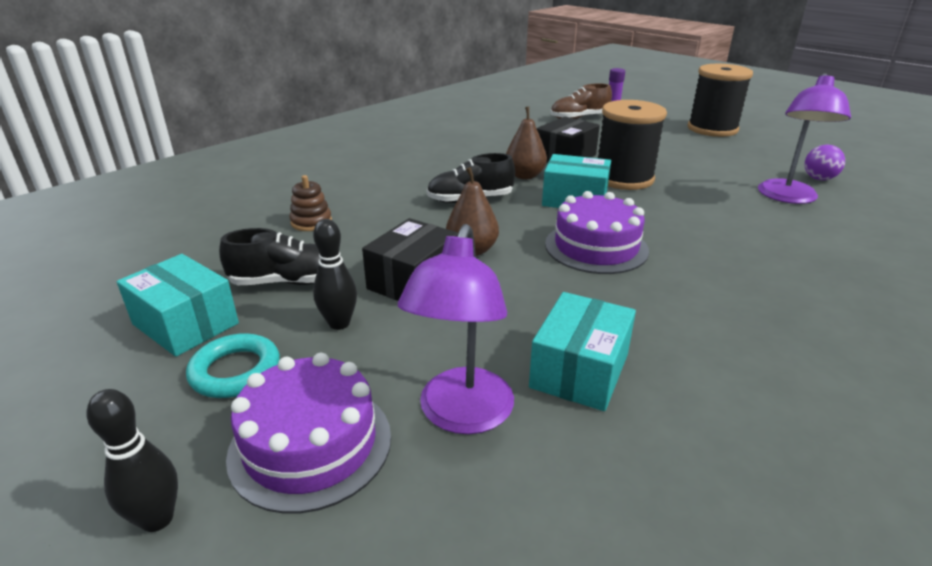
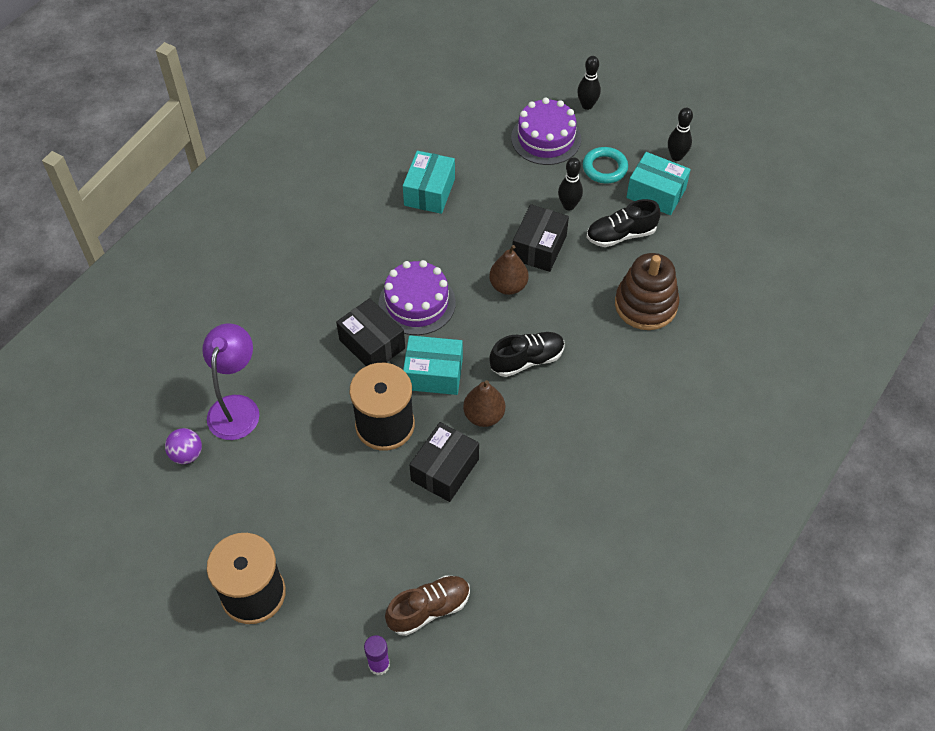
camera: 170 degrees right, 25 degrees up
(88, 374) = (676, 156): none -> black bowling pin
(311, 222) = (645, 305): brown stacking toy -> brown stacking toy, size x1.90
(461, 415) = (484, 160): purple lamp -> none
(649, 222) = (372, 344): none -> black box

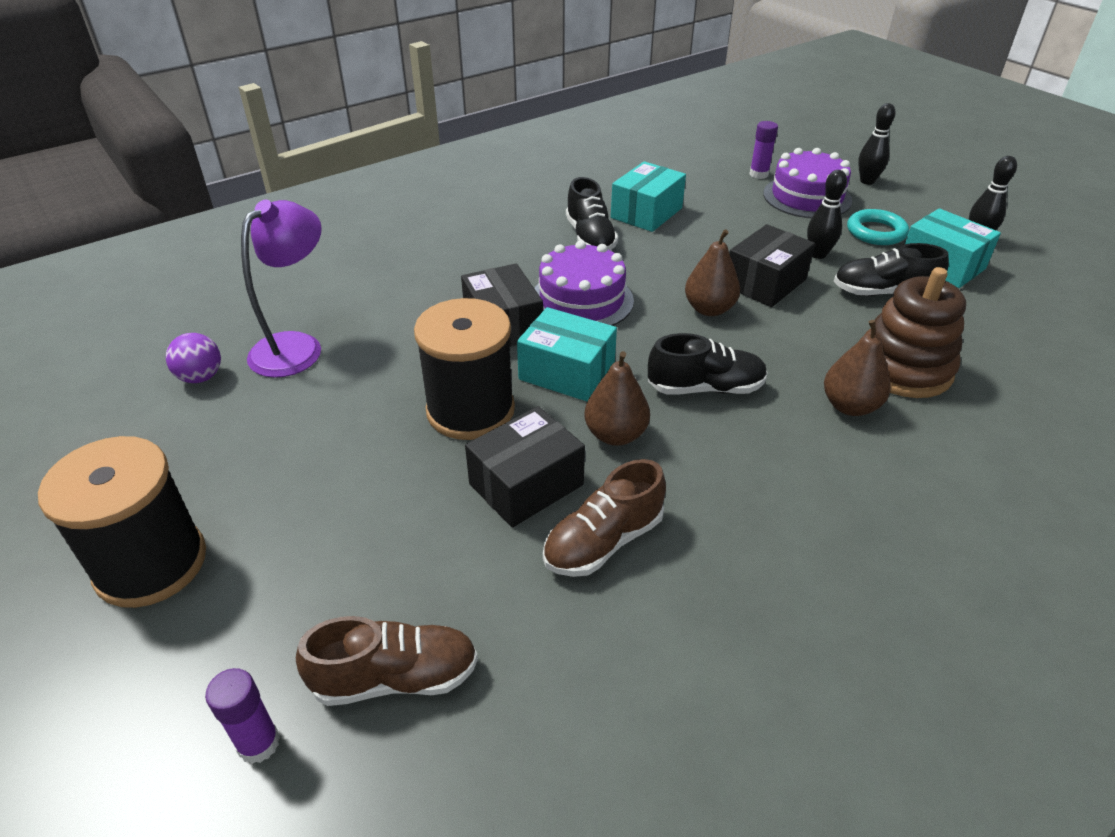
camera: 20 degrees right, 15 degrees down
(397, 233) = (590, 238): none -> black shoe
(502, 118) = (759, 174): none -> purple glue stick
(504, 494) = (603, 541): none -> brown shoe
(619, 348) = (850, 406): none -> brown pear

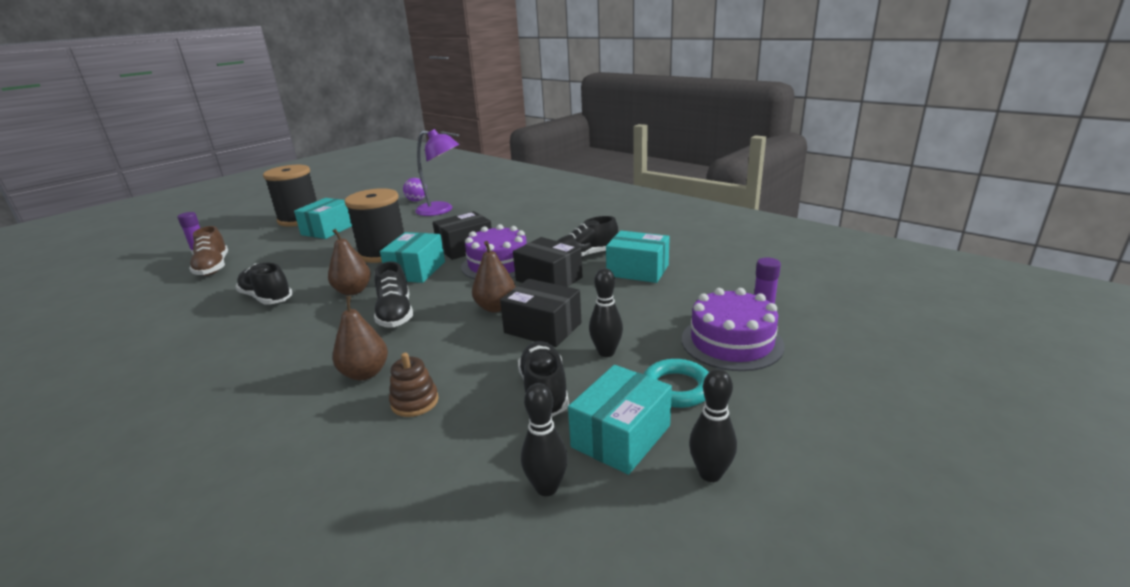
camera: 80 degrees right, 15 degrees down
(280, 499) = (328, 229): none -> turquoise box
(526, 484) = (318, 274): black box -> black box (549, 279)
(603, 541) = (267, 298): brown shoe -> black shoe
(867, 181) = (814, 382): black bowling pin -> black bowling pin (546, 487)
(903, 368) = (414, 402): brown stacking toy -> brown stacking toy, size x0.53

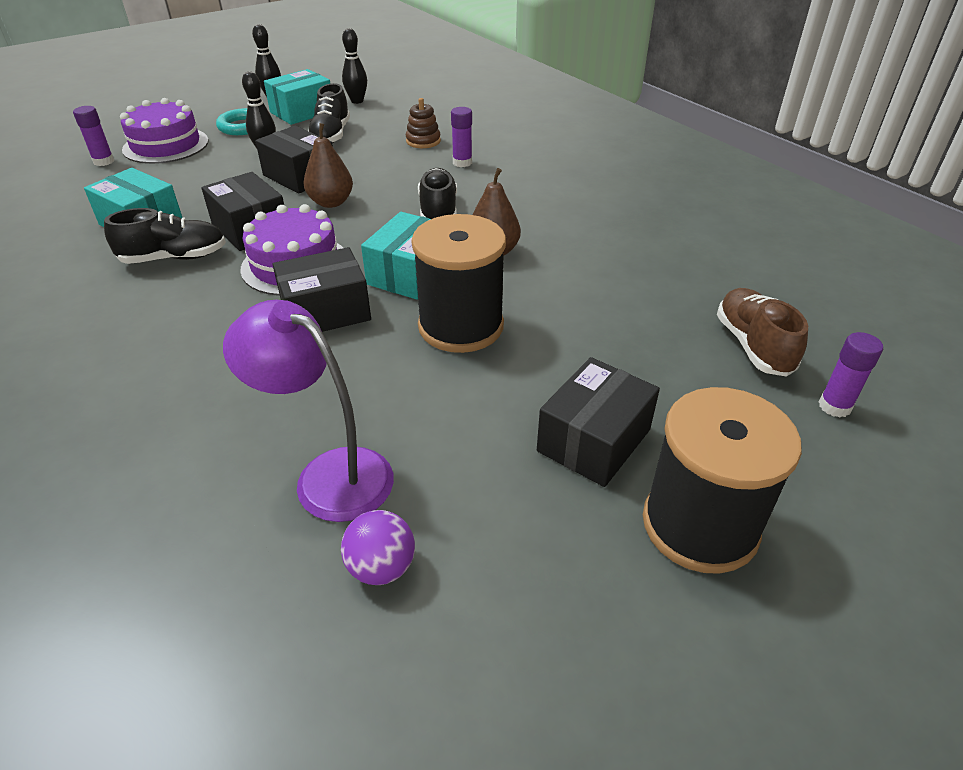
camera: 170 degrees left, 15 degrees up
(267, 298) = (606, 259): black shoe -> none
(328, 229) = (594, 440): turquoise box -> black box
(365, 373) = (462, 162): brown pear -> purple glue stick

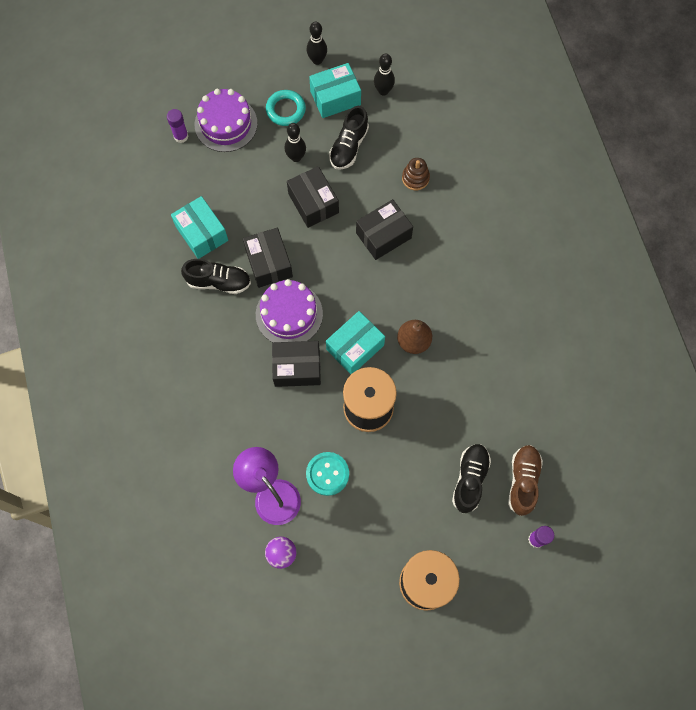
camera: 20 degrees right, 30 degrees up
(331, 202) = (327, 247): brown pear -> none
(428, 419) = (327, 474): none -> turquoise button
(438, 211) = (394, 282): black shoe -> black shoe (470, 479)
(462, 162) = (433, 221): purple glue stick -> none
(594, 440) = (402, 517): black box -> black box (383, 235)

